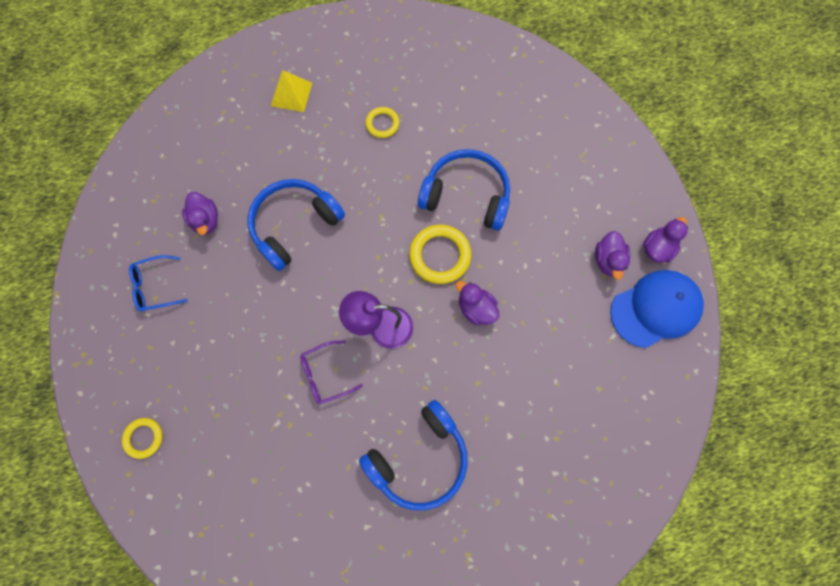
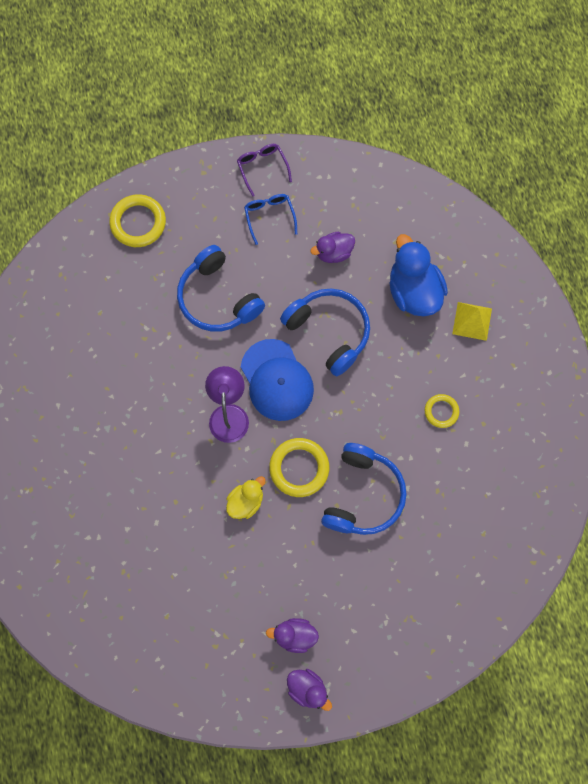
camera: 90 degrees right, 0 degrees up
(144, 438) = (138, 223): yellow ring -> yellow ring, size x1.70
(256, 145) = (413, 291): none -> blue duck
(325, 374) = (187, 366): purple glasses -> purple glasses (262, 168)
(419, 458) = (111, 448): blue headphones -> blue headphones (218, 298)
(476, 308) = (246, 501): purple duck -> yellow duck
(655, 309) = (243, 680): blue cap -> blue cap (277, 380)

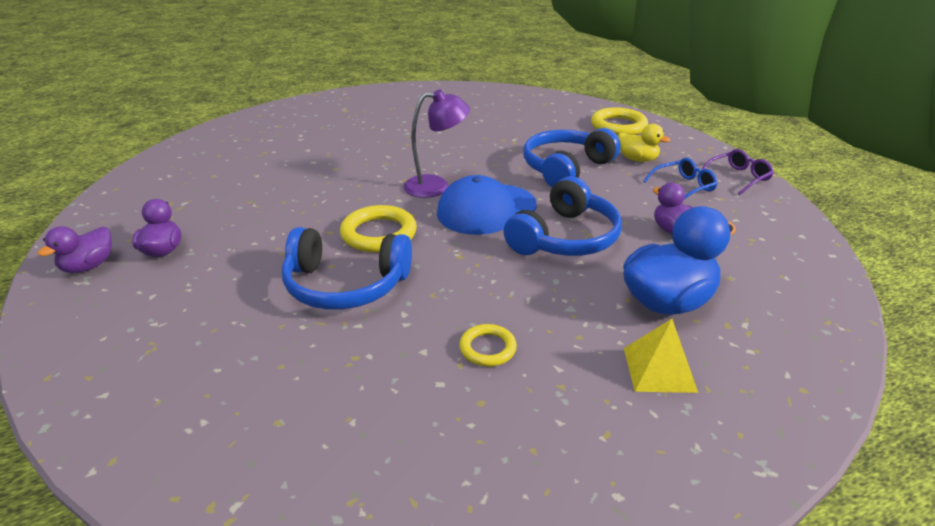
camera: 80 degrees right, 40 degrees down
(246, 501) = (335, 205): yellow duck -> yellow duck (637, 159)

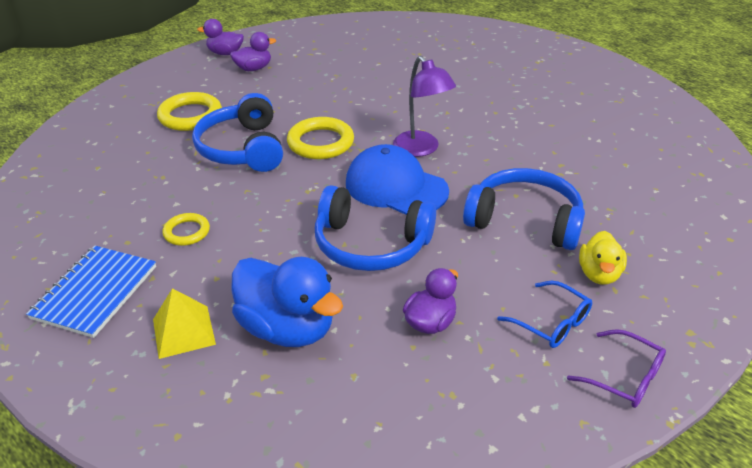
camera: 70 degrees right, 5 degrees up
(573, 439) = (95, 292): none -> blue notebook
(618, 126) = (691, 245): yellow ring -> yellow ring (190, 116)

